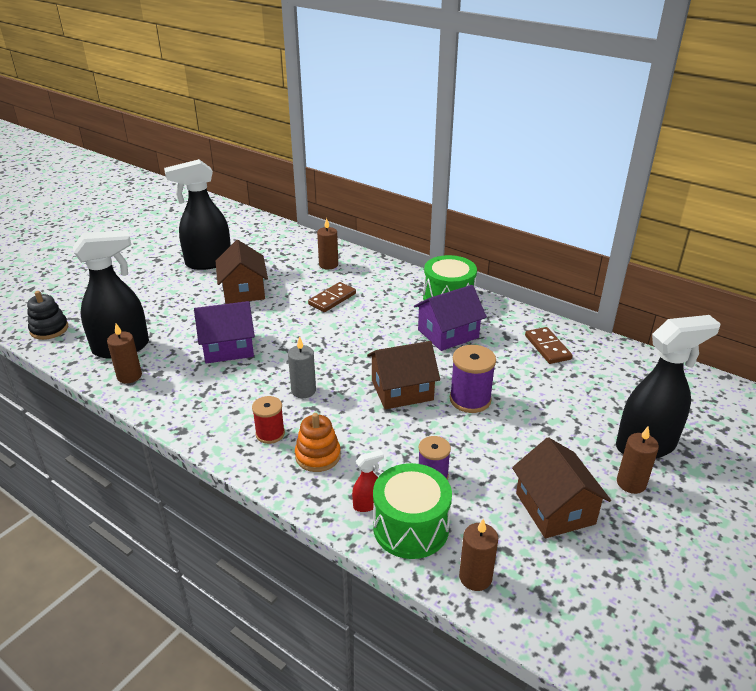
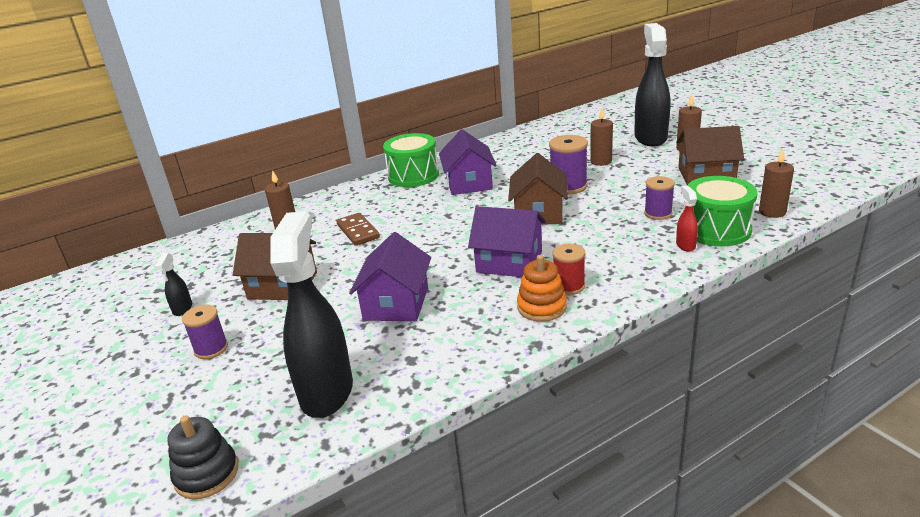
camera: 65 degrees left, 5 degrees down
(129, 376) = (400, 384): brown candle -> brown candle (601, 161)
(165, 289) = (211, 349): none -> purple spool
(208, 262) = (182, 309): black spray bottle -> black spray bottle, size x0.41
(303, 391) = (509, 262): grey candle -> purple house
(318, 456) = (613, 263): orange stacking toy -> orange stacking toy (542, 307)
(547, 347) = (518, 149): brown domino -> none

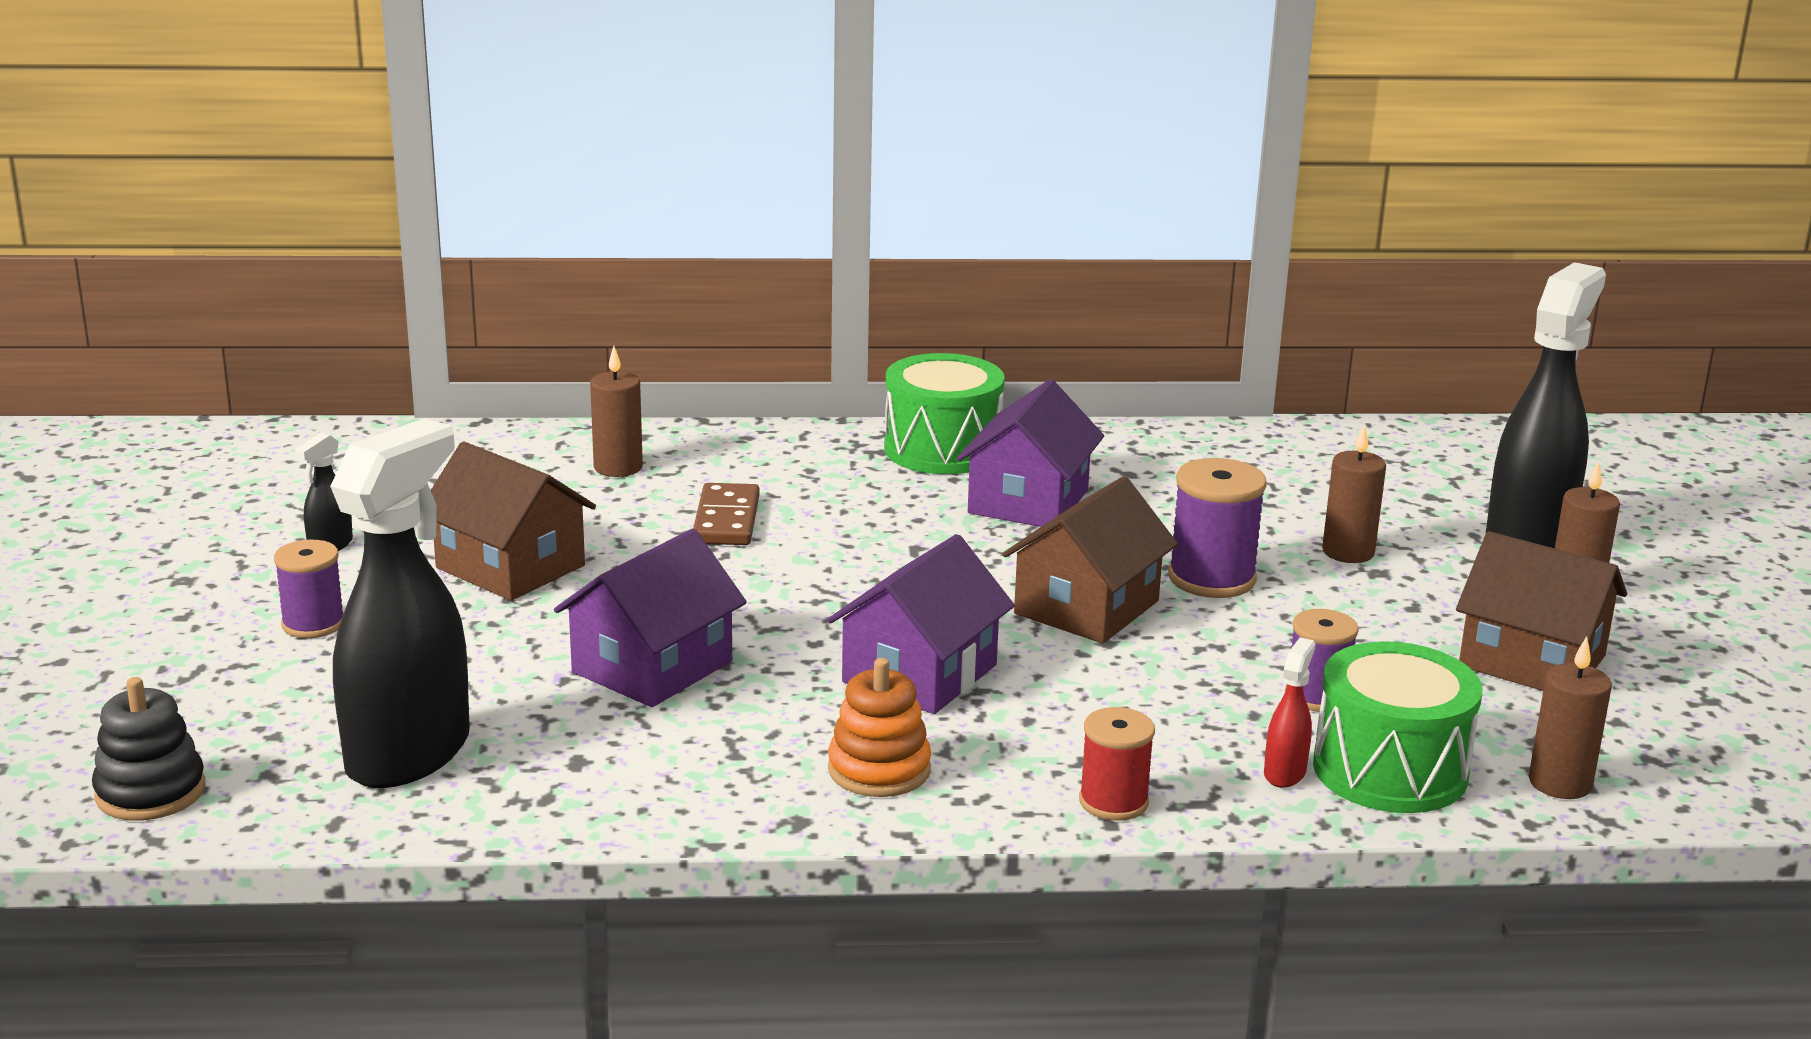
camera: 25 degrees right, 5 degrees down
(509, 262) = (920, 673): purple house -> purple house turned 75 degrees clockwise
(569, 286) = (970, 755): red spool -> red spool (1113, 802)

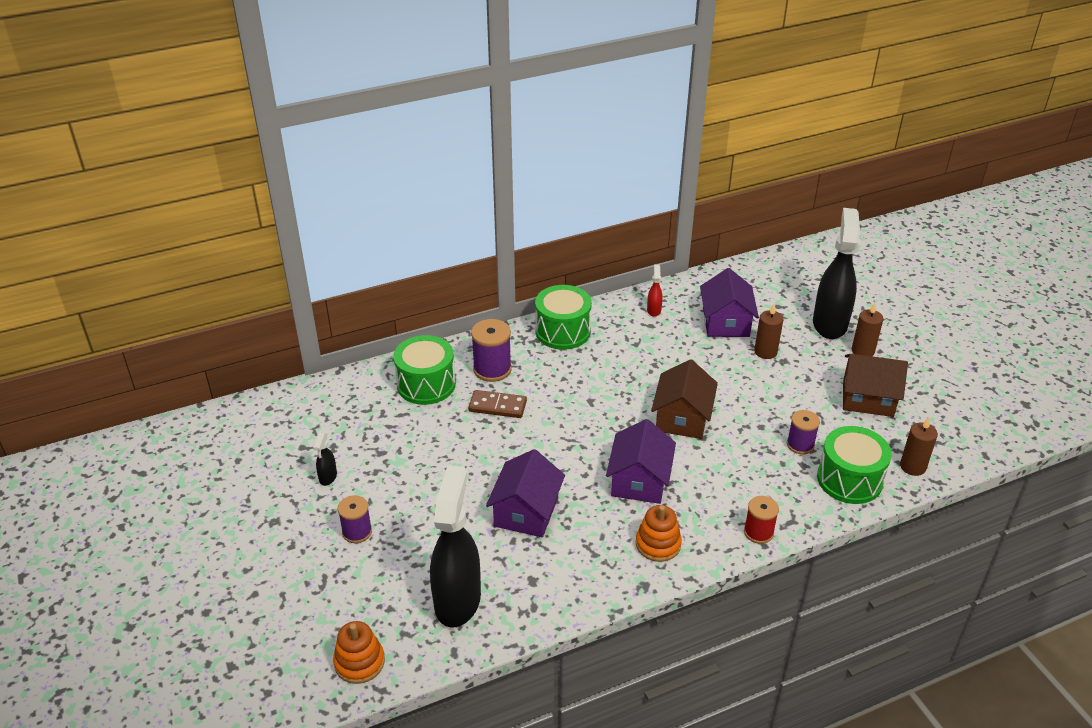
camera: 20 degrees left, 15 degrees up
(150, 792) = (359, 662): black stacking toy -> orange stacking toy
(510, 566) = (421, 466): brown house -> none
(618, 467) = (426, 384): brown candle -> green drum
(726, 520) = (497, 406): brown domino -> brown domino turned 60 degrees counterclockwise
(1028, 501) = (619, 356): purple house -> purple house (726, 322)
(1211, 578) = (721, 384): purple spool -> purple spool (492, 369)
(1285, 773) = (812, 494): red spray bottle -> red spray bottle (654, 310)

